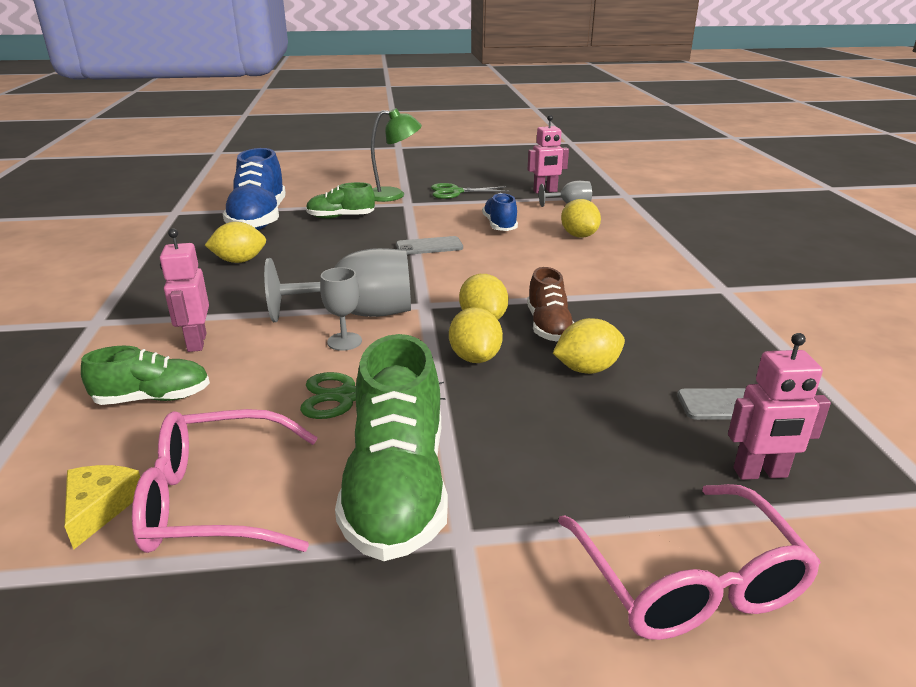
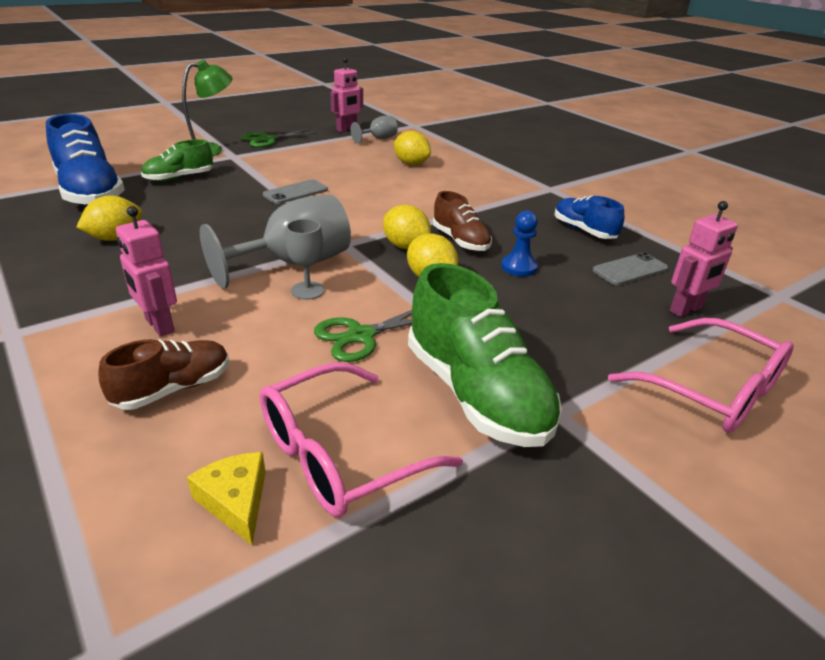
camera: 30 degrees left, 5 degrees up
(153, 398) = (173, 389): green shoe -> brown shoe
(499, 225) = (338, 164): blue shoe -> blue shoe (584, 230)
(587, 369) = (519, 267): yellow lemon -> blue pawn

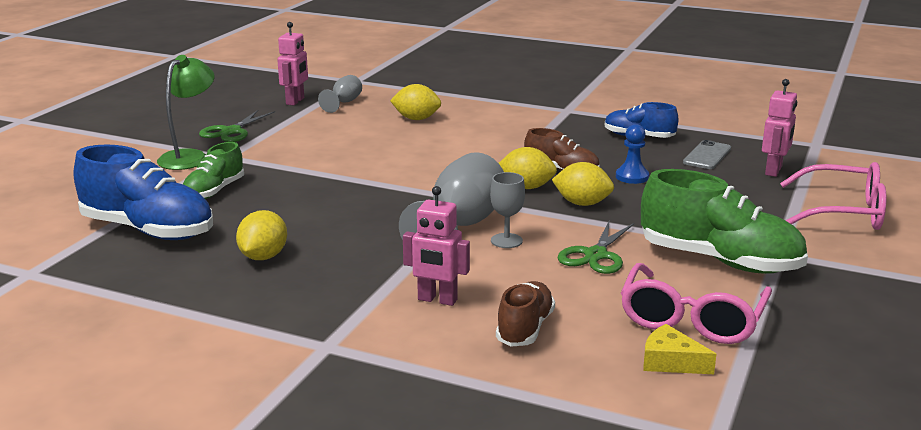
camera: 30 degrees left, 10 degrees down
(295, 192) = (356, 172): grey phone -> none

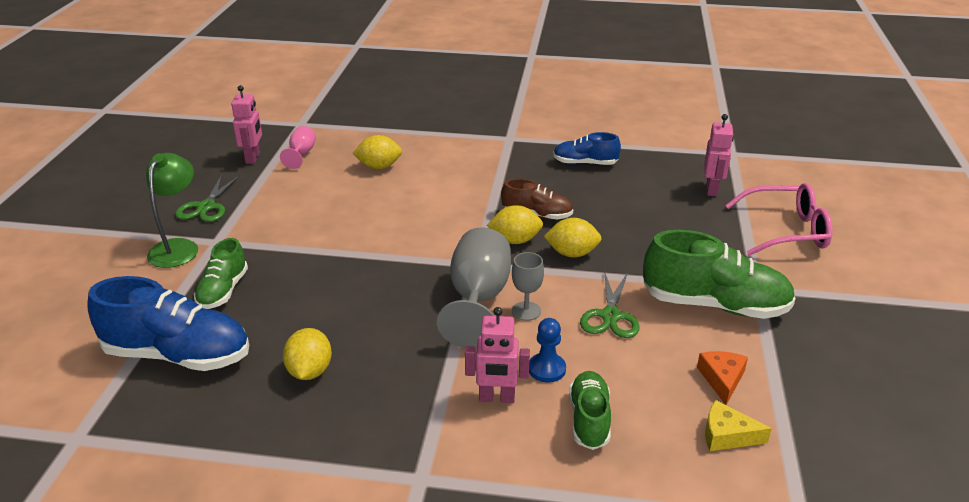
camera: 15 degrees left, 10 degrees up
(344, 103) = (301, 154): grey goblet -> pink goblet
(525, 329) = (589, 419): brown shoe -> green shoe
(632, 177) = (600, 214): blue pawn -> blue pawn (547, 369)
(692, 319) = (722, 379): pink glasses -> orange cheese
(707, 155) = (651, 179): grey phone -> none

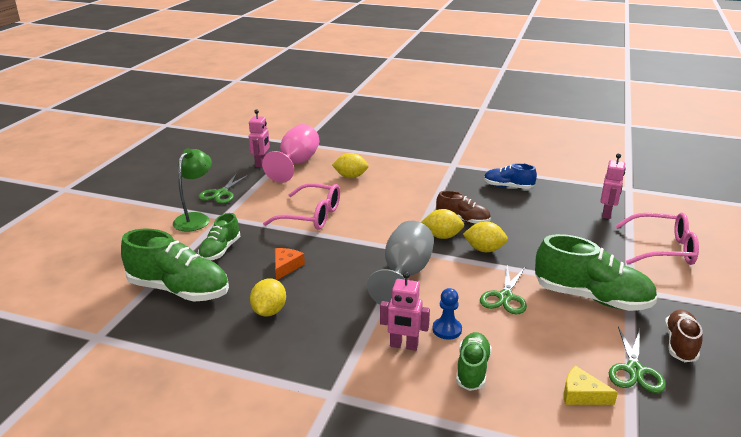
camera: 10 degrees right, 5 degrees down
(178, 355) = (179, 290): blue shoe -> green shoe
(301, 154) = (296, 164): pink goblet -> pink goblet, size x1.94
(337, 228) = (311, 216): none -> pink glasses
(526, 311) = (440, 287): grey goblet -> none
(722, 379) = (586, 353): orange cheese -> orange cheese (286, 267)
(782, 395) = (634, 370): none -> green scissors
(828, 354) = (680, 344): none -> brown shoe

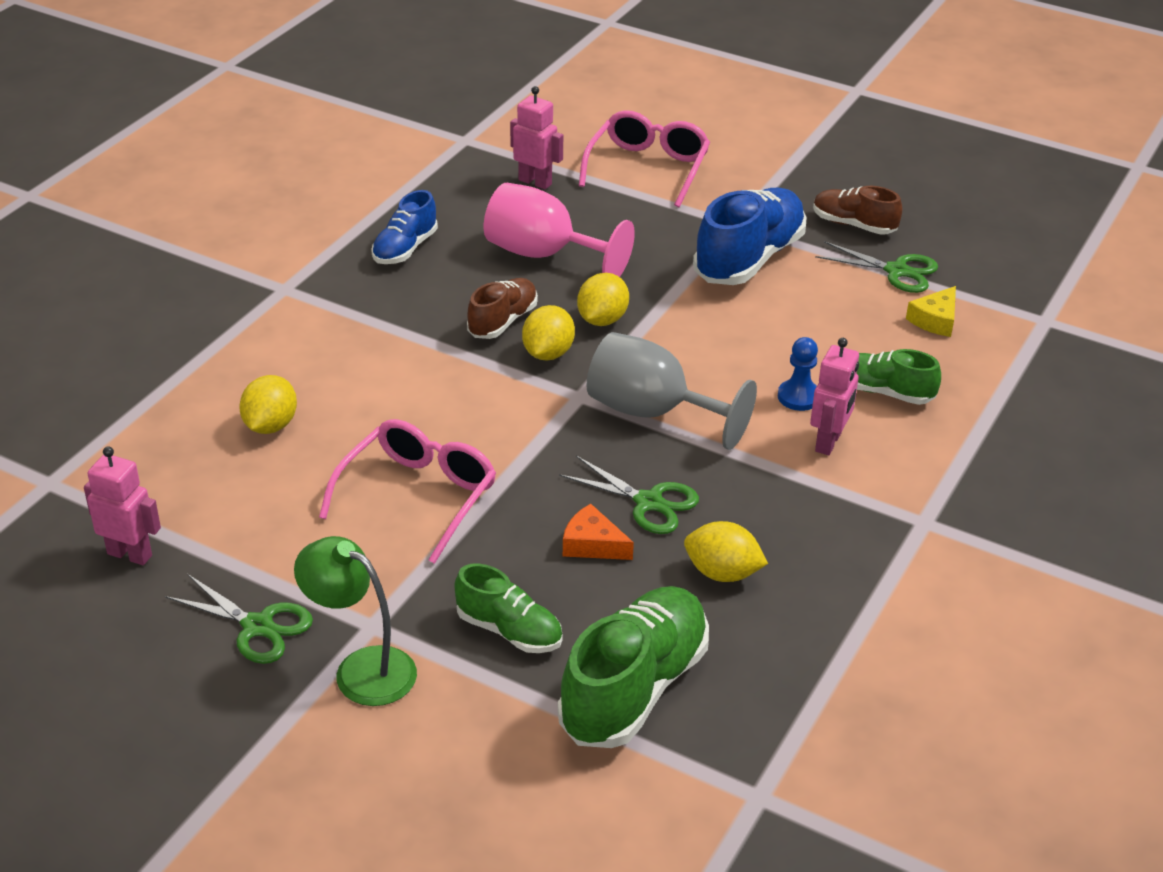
camera: 80 degrees left, 10 degrees up
(296, 164) = (162, 498): pink goblet -> pink goblet (543, 255)
(505, 297) = (732, 329): green scissors -> green scissors (648, 502)
(591, 298) = (749, 259): green shoe -> blue shoe

